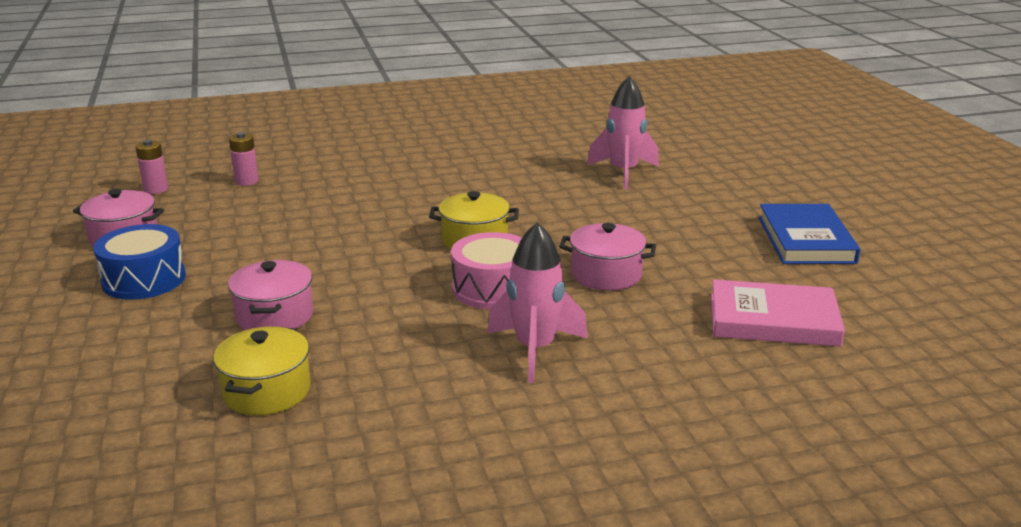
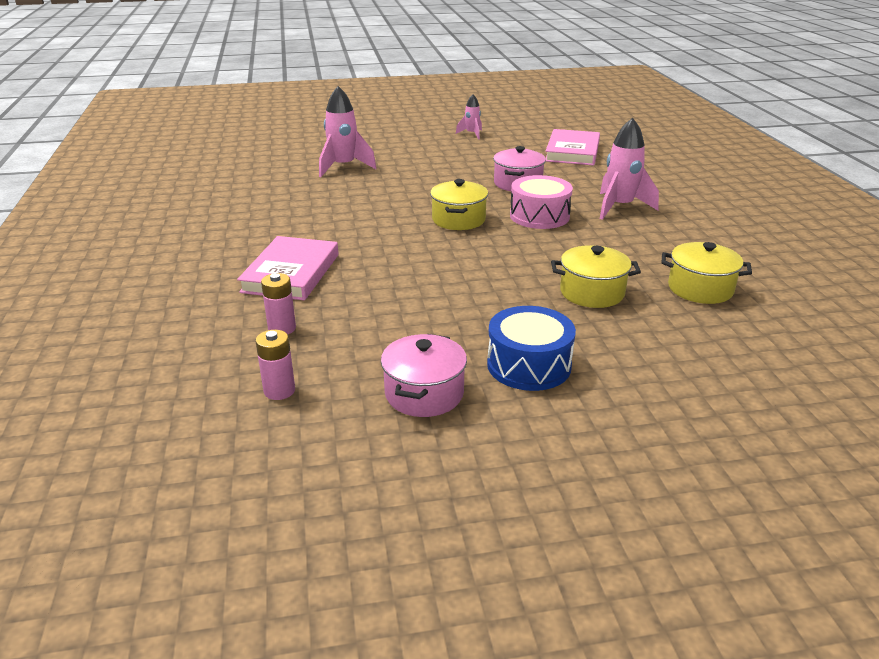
camera: 85 degrees left, 5 degrees up
(275, 316) = (592, 292): pink pot -> yellow pot
(346, 175) = (291, 273): none -> pink book
(805, 240) = (471, 134): blue book -> pink rocket

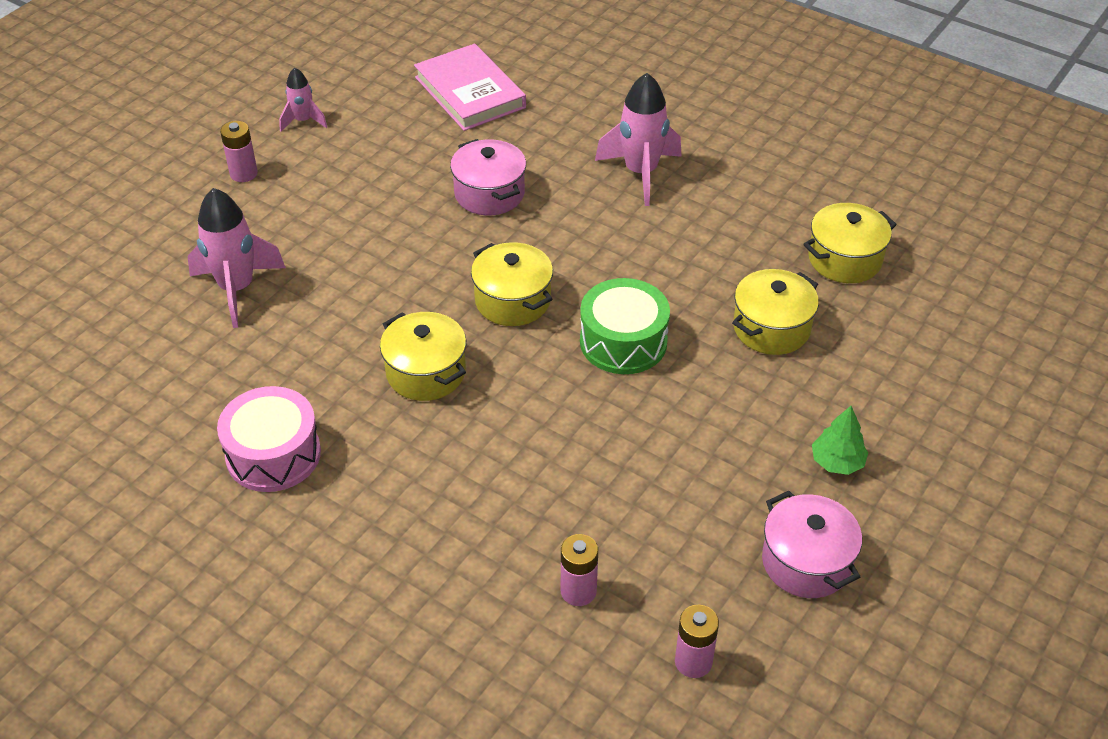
camera: 45 degrees left, 15 degrees up
(291, 273) = (465, 511): pink book -> none
(369, 223) = (426, 372): none -> yellow pot
(414, 139) = (243, 173): none -> pink battery
(489, 257) = (623, 342): none -> green drum
(529, 365) = (837, 462): blue drum -> green tree
(539, 216) = (584, 239): pink drum -> pink drum (273, 454)

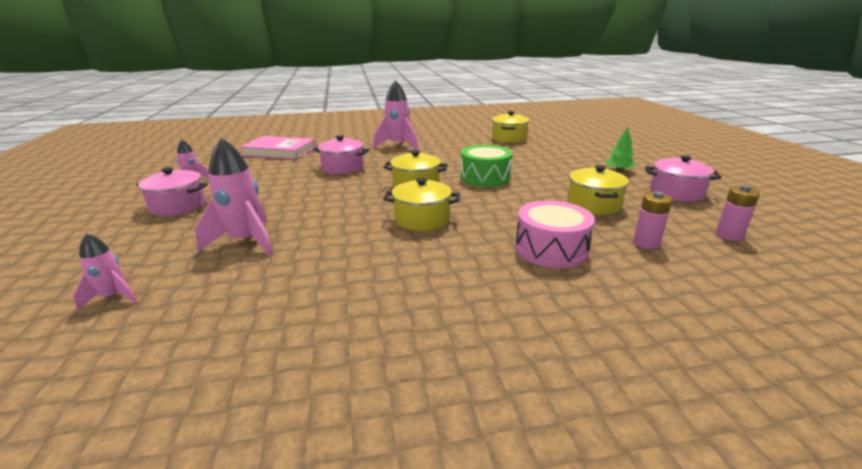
camera: 45 degrees left, 20 degrees down
(88, 300) = (113, 297): none -> pink rocket
(243, 173) = (178, 206): pink battery -> pink pot
(273, 454) = (398, 288): pink drum -> pink drum (551, 249)
(771, 328) = (524, 156): yellow pot -> yellow pot (593, 205)

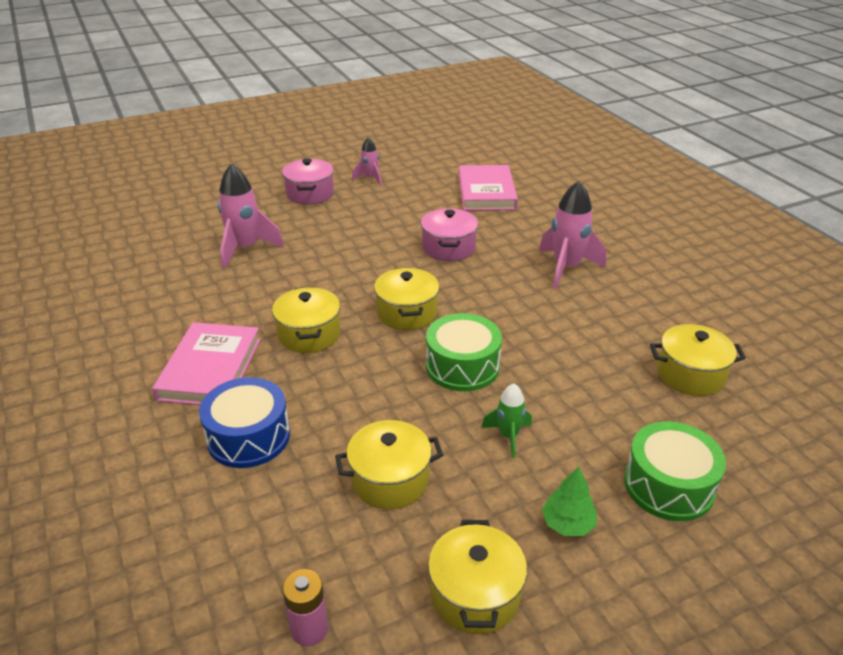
camera: 75 degrees right, 10 degrees up
(113, 297) = (162, 228): pink rocket -> none
(451, 265) = (210, 369): none -> pink book
(551, 249) = (248, 437): pink drum -> blue drum
(553, 174) = (508, 436): none -> green rocket
(588, 152) = (668, 485): none -> green drum
(646, 243) = (273, 525): pink battery -> none
(676, 193) = (475, 594): pink pot -> yellow pot

